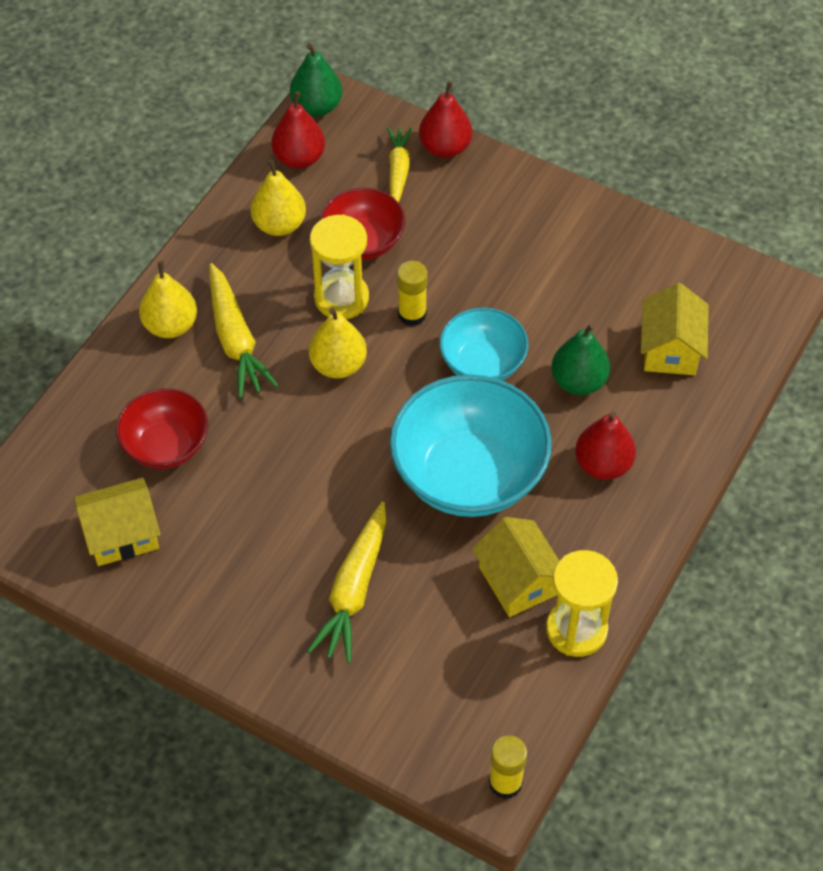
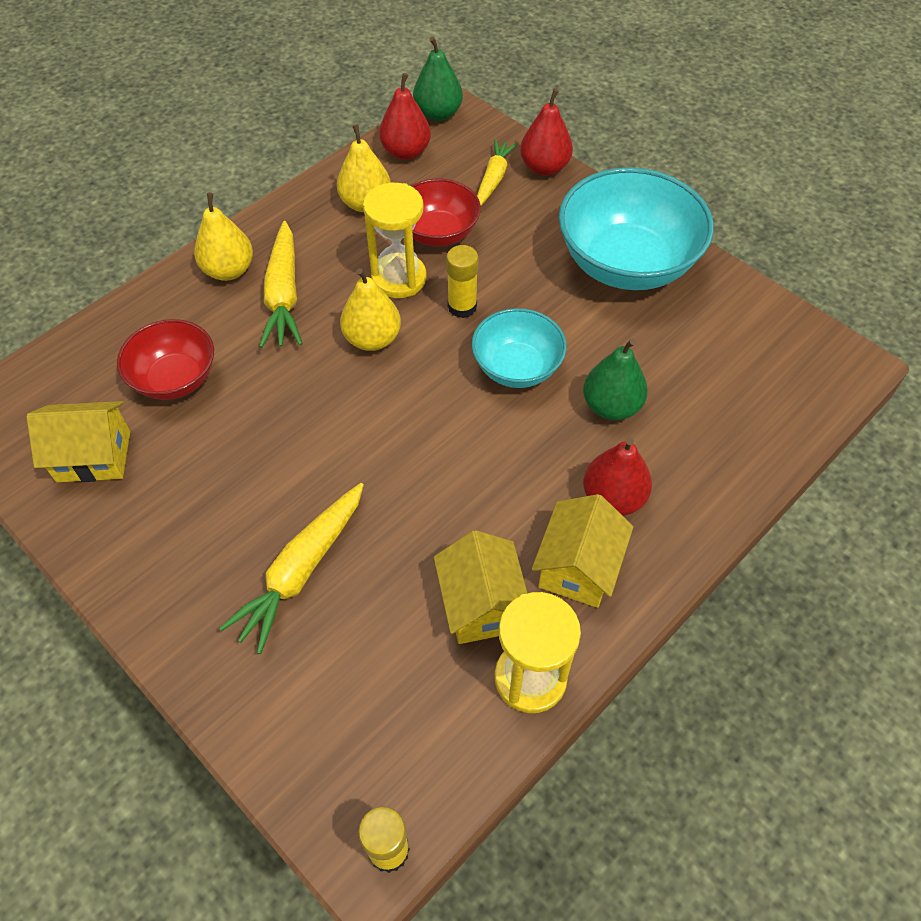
camera: 15 degrees right, 0 degrees up
(469, 475) = (466, 476): turquoise bowl -> turquoise bowl (626, 263)
(670, 349) = (717, 395): yellow house -> yellow house (578, 567)

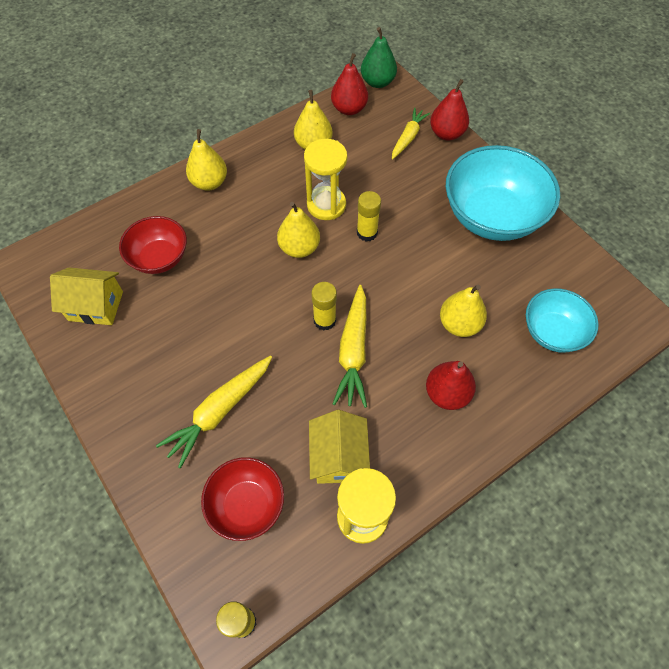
camera: 10 degrees right, 5 degrees up
(284, 295) = (244, 206): yellow carrot -> yellow carrot (353, 351)
(426, 428) = (324, 320): none -> yellow glue stick
(438, 233) = (361, 174): red bowl -> red bowl (246, 504)
(517, 367) = (397, 284): turquoise bowl -> turquoise bowl (552, 332)
(578, 567) = (411, 441): yellow house -> none
(611, 406) = (459, 324): green pear -> yellow pear

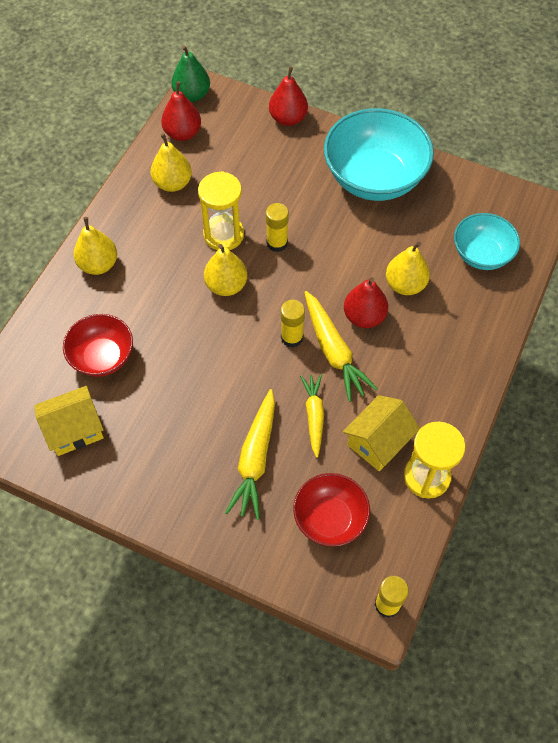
camera: 30 degrees left, 0 degrees up
(338, 457) = (378, 442): yellow house -> yellow house turned 75 degrees clockwise
(408, 137) = (256, 137): yellow carrot -> yellow carrot (314, 416)
(447, 394) = (430, 346): red pear -> red pear (364, 316)

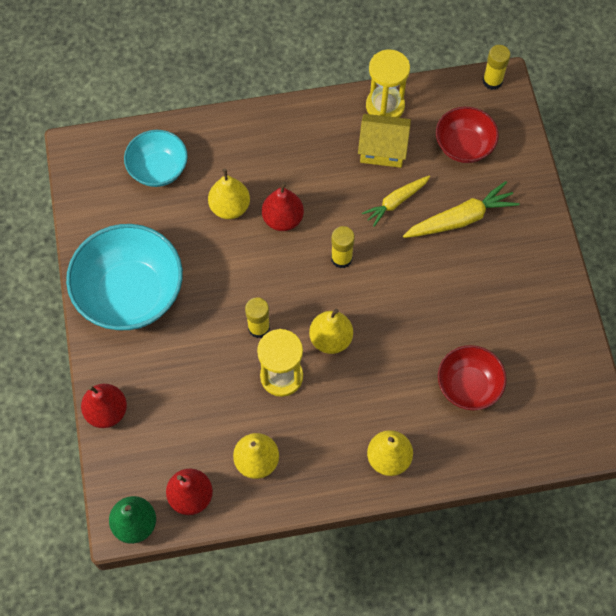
camera: 125 degrees left, 5 degrees up
(74, 429) = (541, 359): yellow house -> none
(333, 351) = (331, 222): yellow carrot -> none

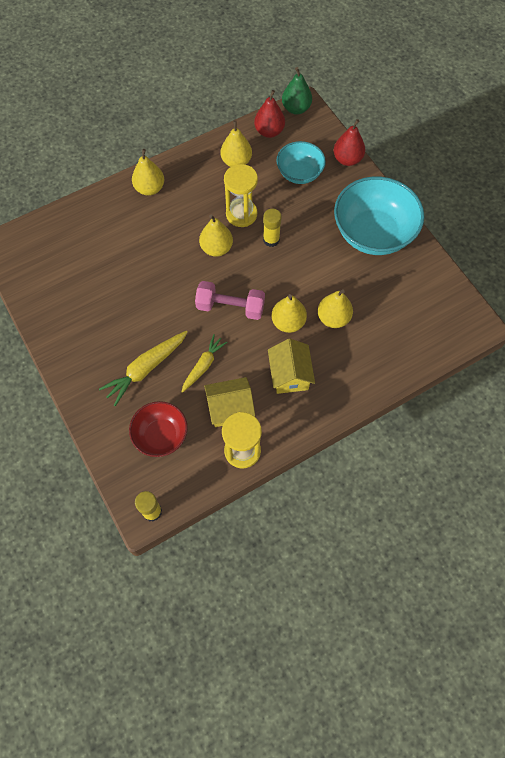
camera: 160 degrees right, 0 degrees up
(158, 169) = (404, 329): turquoise bowl -> turquoise bowl (299, 173)
(283, 219) = (288, 322): red pear -> yellow pear
(306, 162) = (290, 375): none -> yellow house
(341, 258) = (230, 307): yellow glue stick -> pink dumbbell
(468, 386) = (107, 248): red bowl -> none

